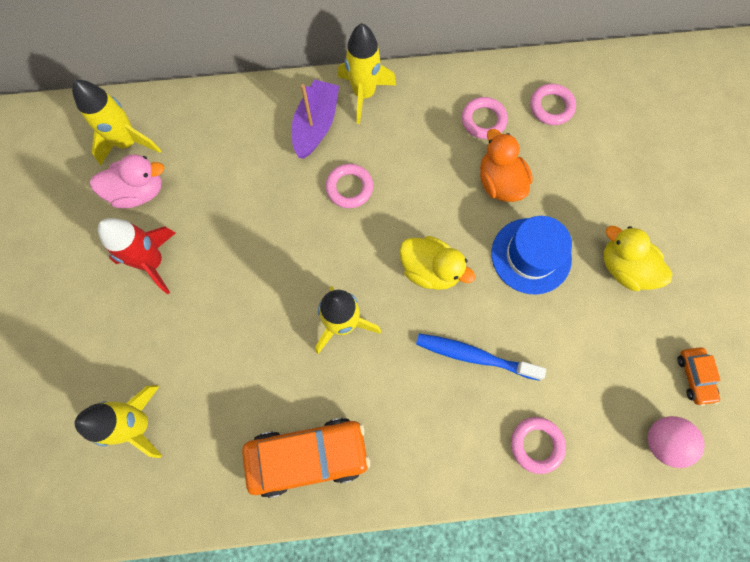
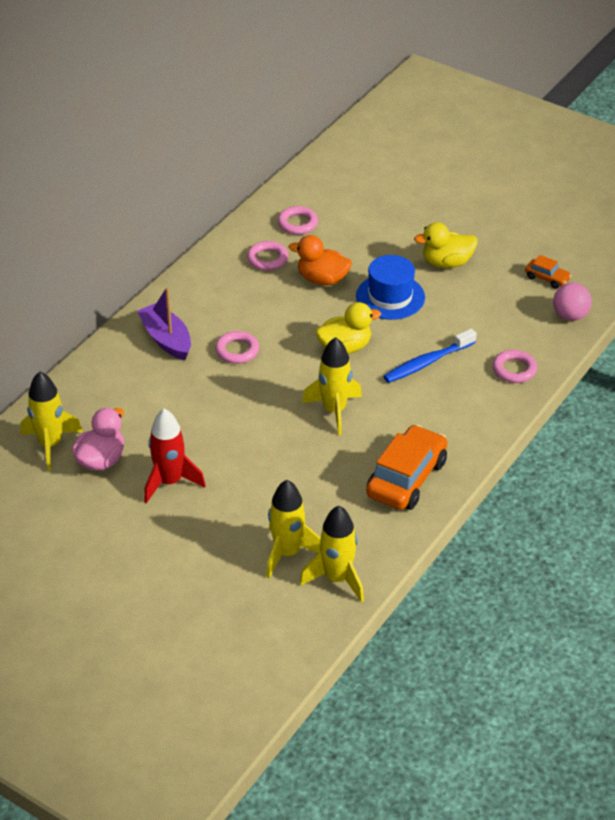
camera: 50 degrees left, 30 degrees down
(364, 94) = (172, 302): yellow rocket -> yellow rocket (337, 579)

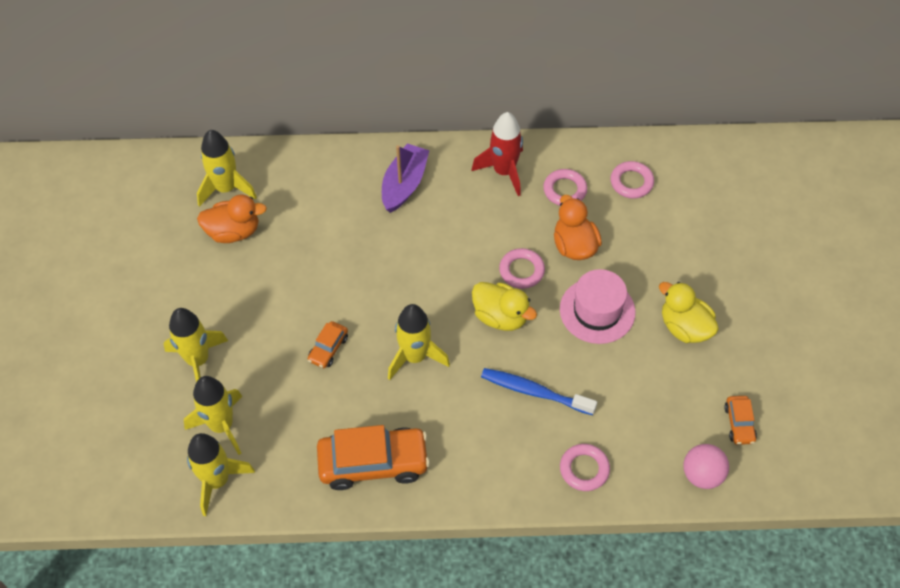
camera: 55 degrees right, 15 degrees up
(101, 460) = (233, 231): pink duck -> orange duck
(170, 482) = (243, 292): red rocket -> red rocket (504, 171)
(209, 540) = (198, 360): none -> yellow rocket
(237, 350) = (431, 241): pink ring -> pink ring (521, 271)
(277, 456) = (328, 348): none -> orange car
(390, 297) = (597, 311): blue hat -> pink hat

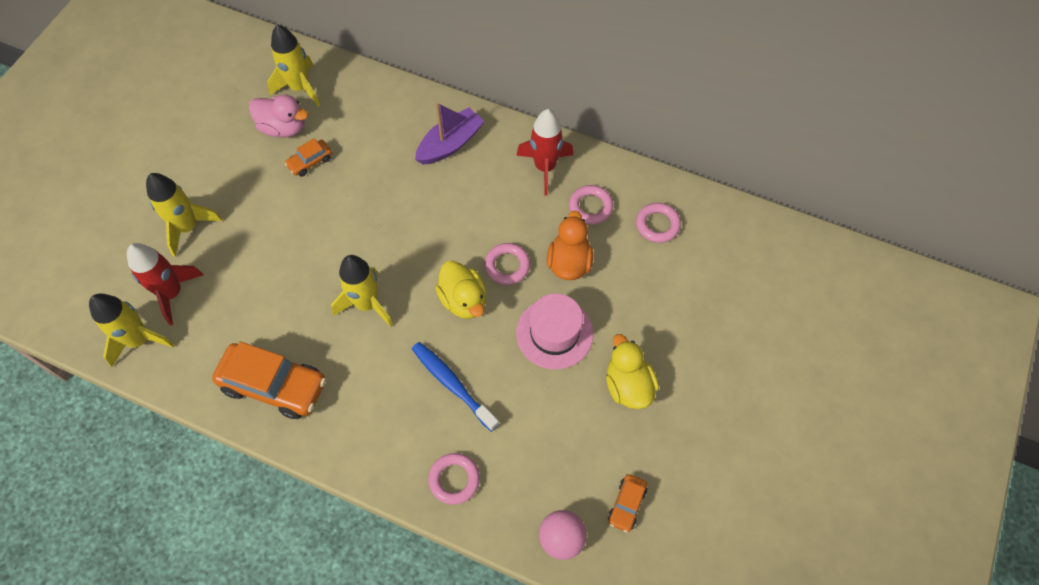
camera: 25 degrees right, 5 degrees up
(222, 426) = (172, 293): yellow rocket -> red rocket
(233, 231) = (283, 128): orange duck -> pink duck
(328, 348) = (299, 264): orange car -> orange car (310, 162)

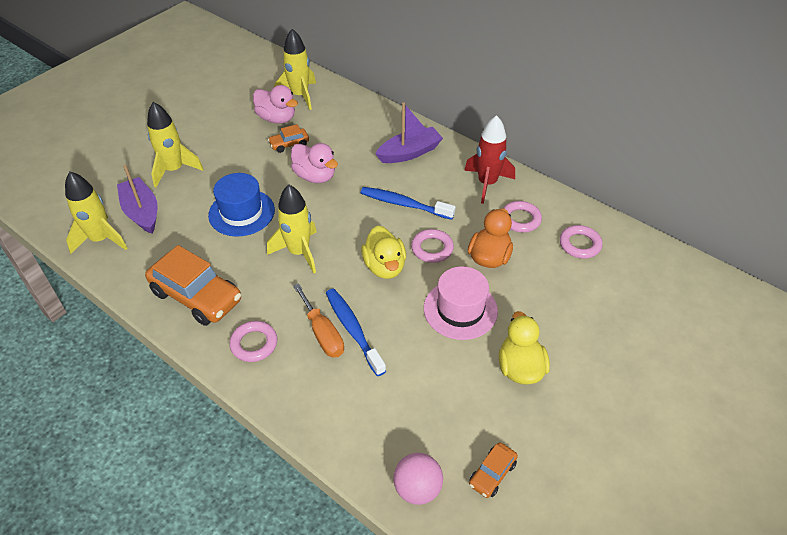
camera: 15 degrees right, 15 degrees down
(172, 293) = (142, 212): red rocket -> purple boat
(286, 267) = (241, 212): none -> blue hat
(354, 200) = (315, 176): none -> pink duck
(422, 396) = (322, 333): none -> orange screwdriver
(454, 479) = (329, 409): pink ring -> pink ring (254, 344)
(462, 215) = (404, 204): none -> blue toothbrush

